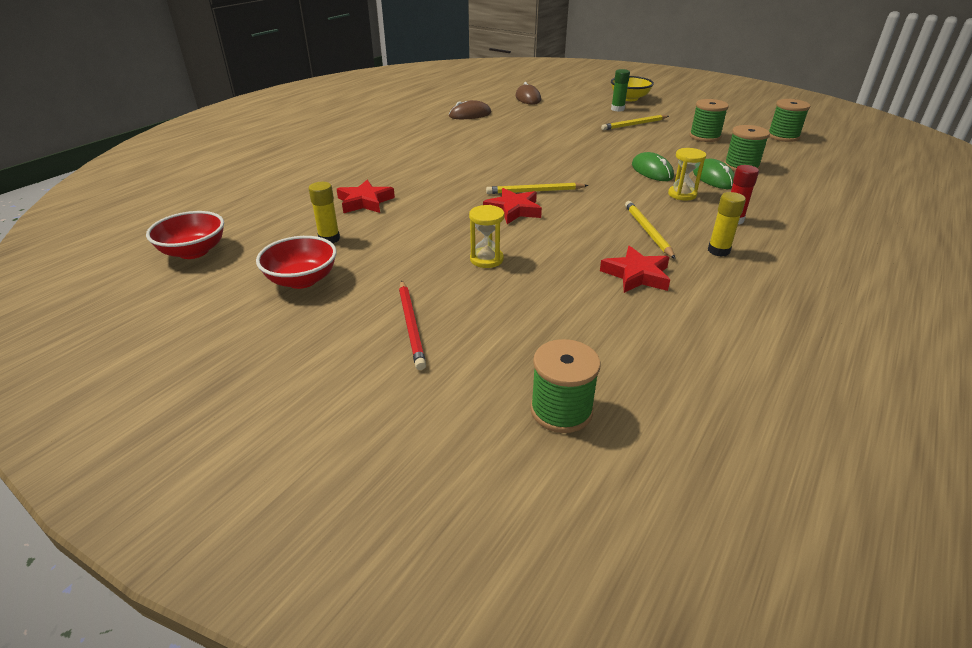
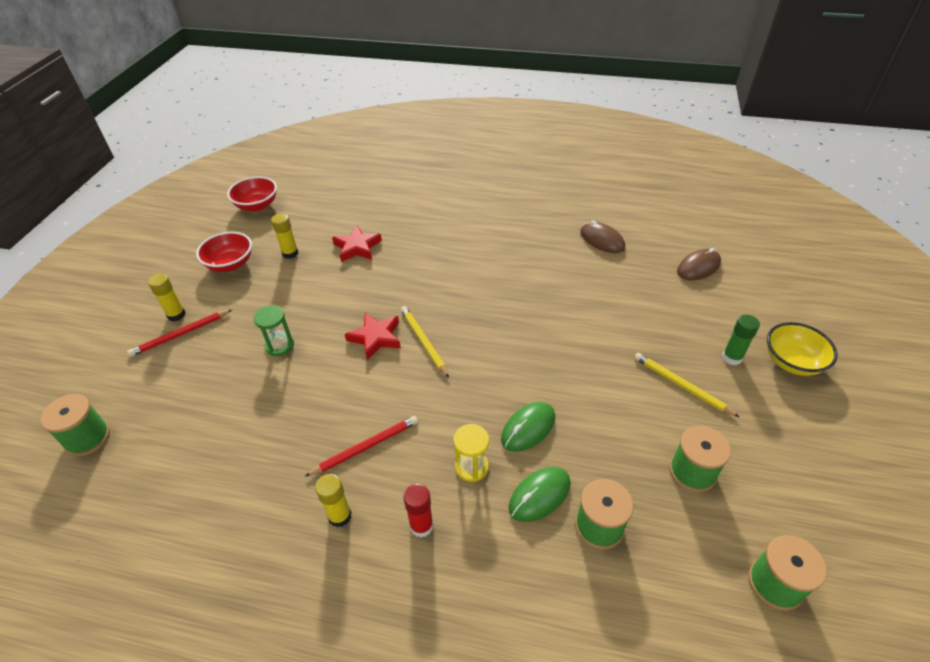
camera: 70 degrees right, 10 degrees up
(367, 327) = (176, 315): none -> yellow glue stick
(486, 259) = (279, 346): yellow hourglass -> green hourglass
(636, 275) = (274, 452): red star -> none
(647, 231) = (365, 447): yellow pencil -> red pencil

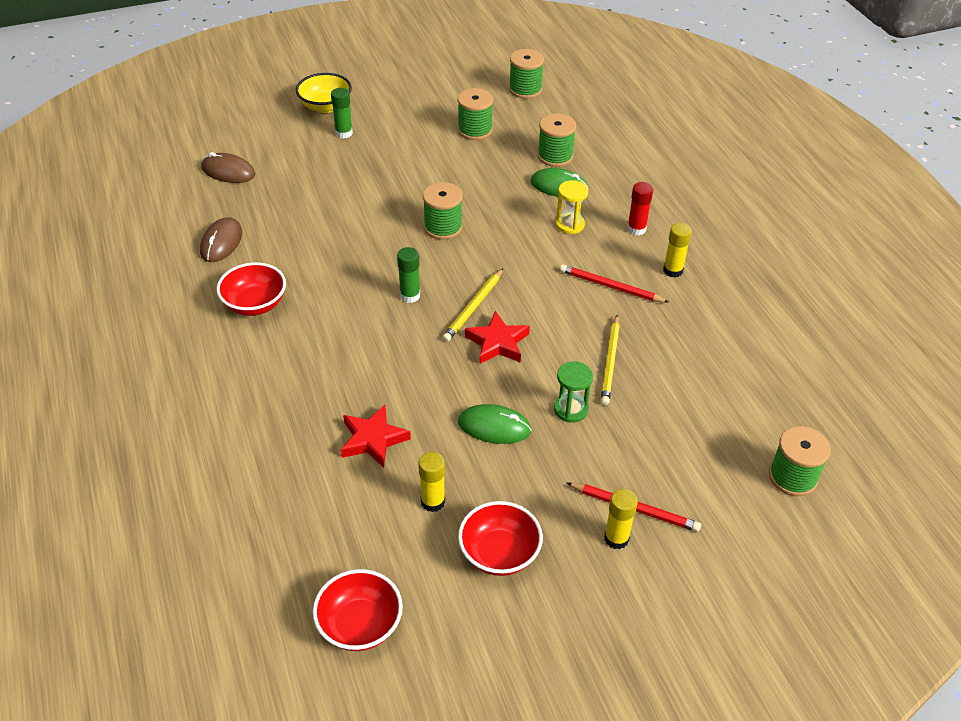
camera: 125 degrees left, 0 degrees up
(467, 312) = (410, 296): none -> green glue stick
(521, 237) = (255, 304): none -> red bowl
(528, 428) = (509, 210): green mouse -> green mouse (494, 427)
(536, 367) = (443, 227): none -> green spool
(681, 386) = (397, 150): yellow pencil -> yellow pencil (610, 362)

